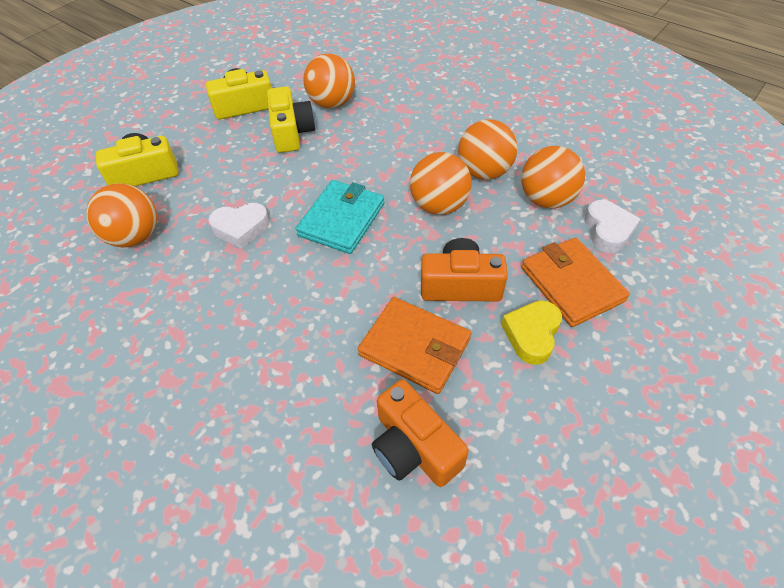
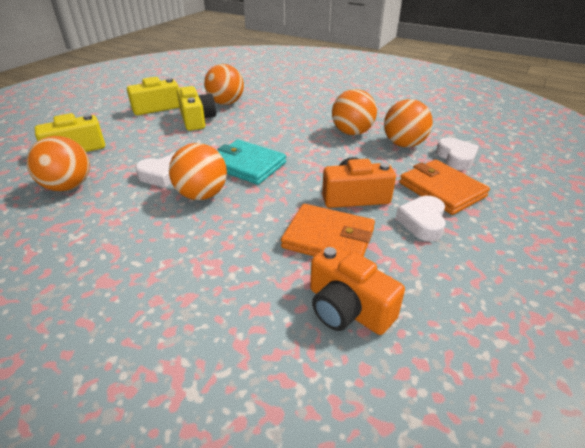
camera: 10 degrees left, 15 degrees down
(341, 219) = (247, 165): turquoise wallet -> turquoise wallet turned 75 degrees counterclockwise
(439, 206) = (323, 152): orange ball -> orange ball (202, 195)
(531, 334) = (422, 222): yellow heart -> white heart

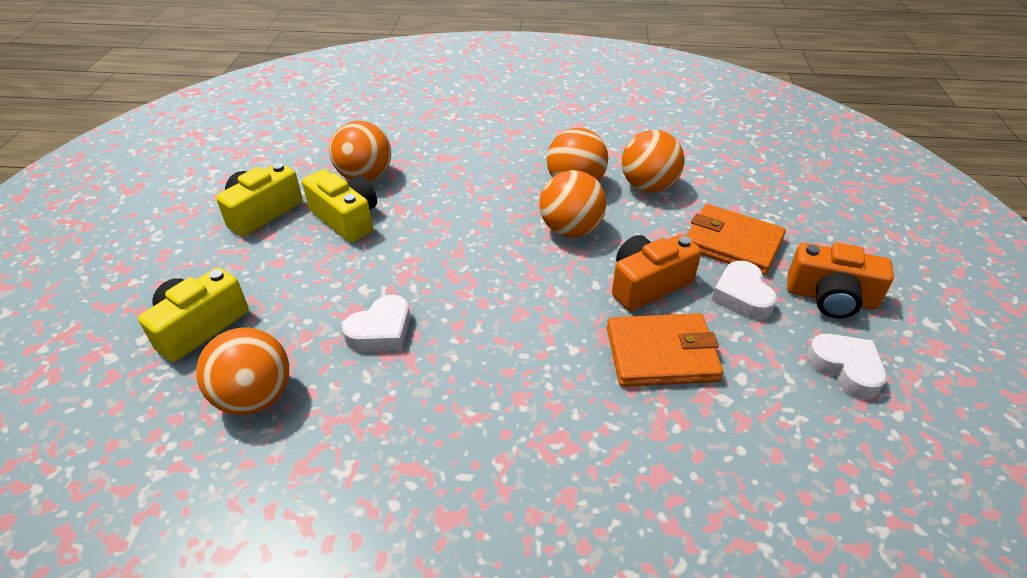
camera: 25 degrees left, 5 degrees up
(202, 195) = (462, 344): orange ball -> orange ball (570, 230)
(247, 165) = (483, 277): turquoise wallet -> none
(347, 308) = (744, 436): orange camera -> orange camera (830, 297)
(456, 158) = (717, 191): white heart -> white heart (845, 369)

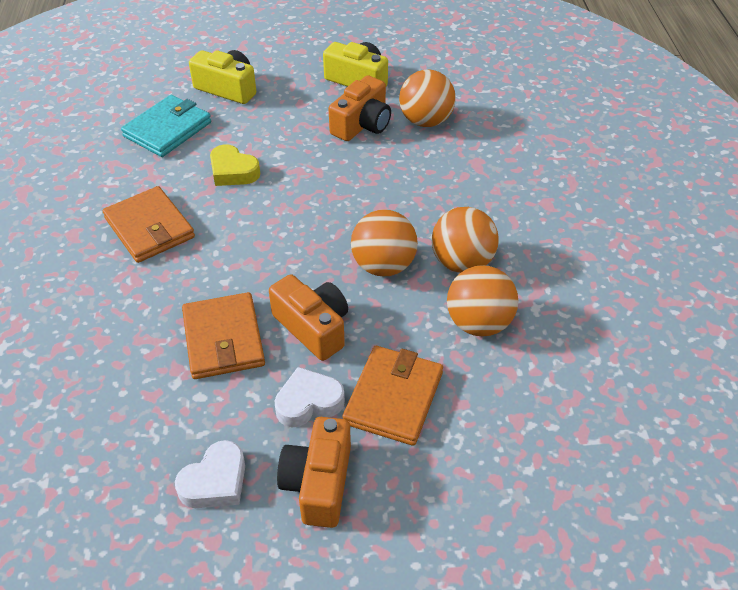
camera: 80 degrees right, 5 degrees up
(255, 397) = (168, 129): orange ball -> turquoise wallet
(346, 219) = (362, 124): yellow camera -> orange camera
(381, 331) = (233, 171): white heart -> yellow heart
(462, 421) = (149, 228): none -> orange wallet

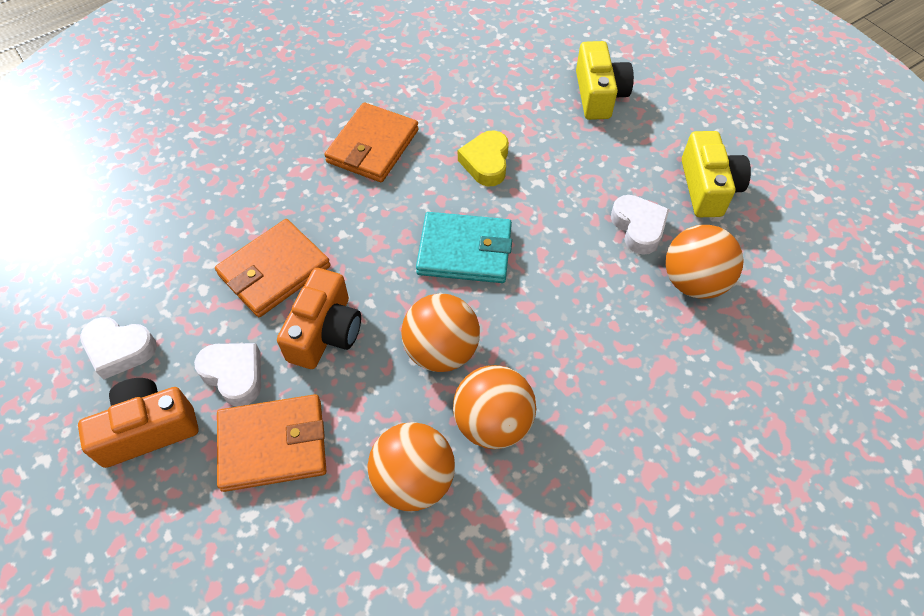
camera: 60 degrees right, 10 degrees up
(168, 129) = (505, 86): turquoise wallet -> turquoise wallet (464, 251)
(362, 124) = (638, 227): orange camera -> white heart

